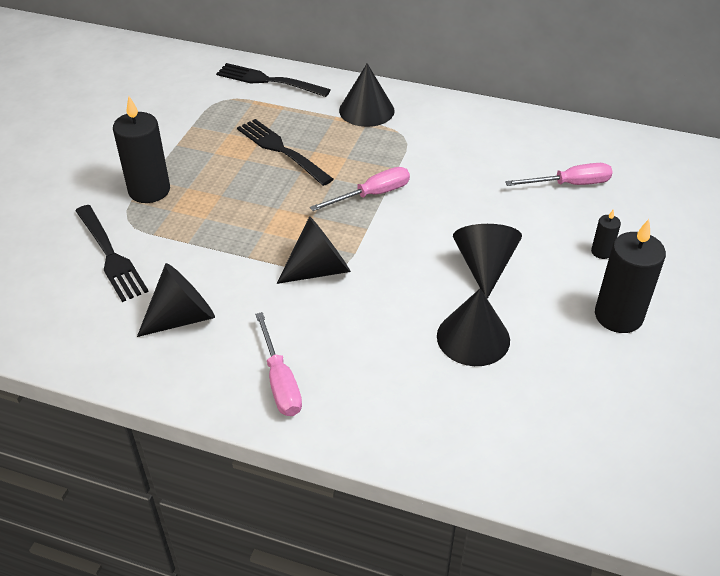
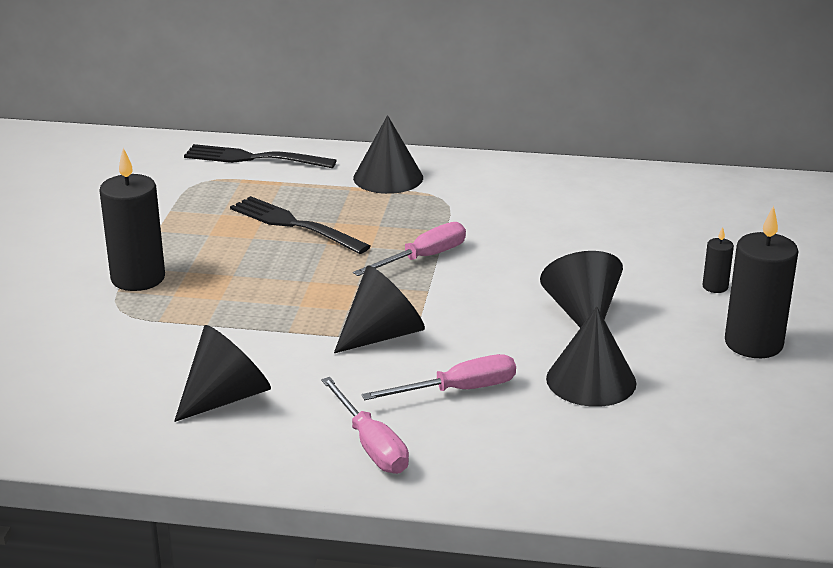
camera: 10 degrees left, 15 degrees down
(110, 255) = (110, 346): black fork -> none
(570, 184) = (658, 228): pink screwdriver -> pink screwdriver (458, 390)

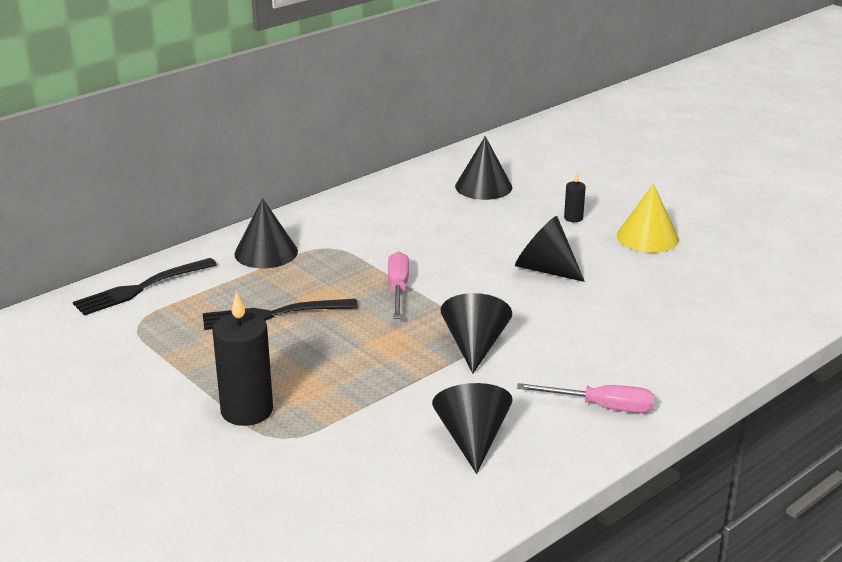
camera: 50 degrees left, 0 degrees up
(458, 390) = (577, 349): pink screwdriver -> none
(591, 380) = (622, 301): black cone -> black cone (483, 186)
(753, 343) = (647, 237): black candle -> yellow cone

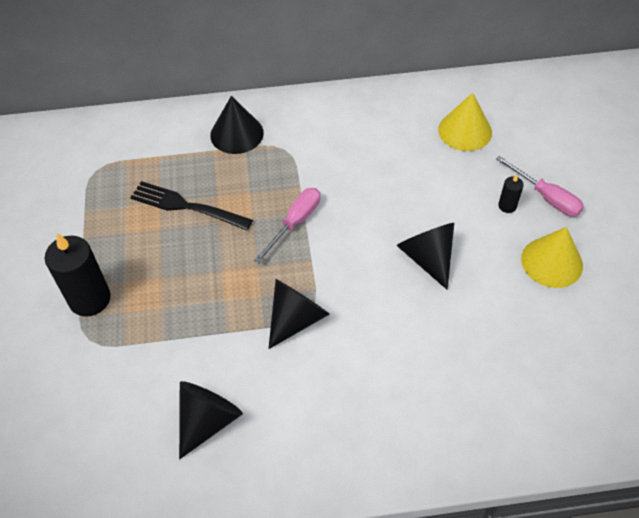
camera: 35 degrees right, 25 degrees up
(141, 288) = (126, 133): black fork -> none
(483, 186) = (465, 131): black cone -> yellow cone
(601, 407) = (331, 445): pink screwdriver -> pink screwdriver (546, 197)

